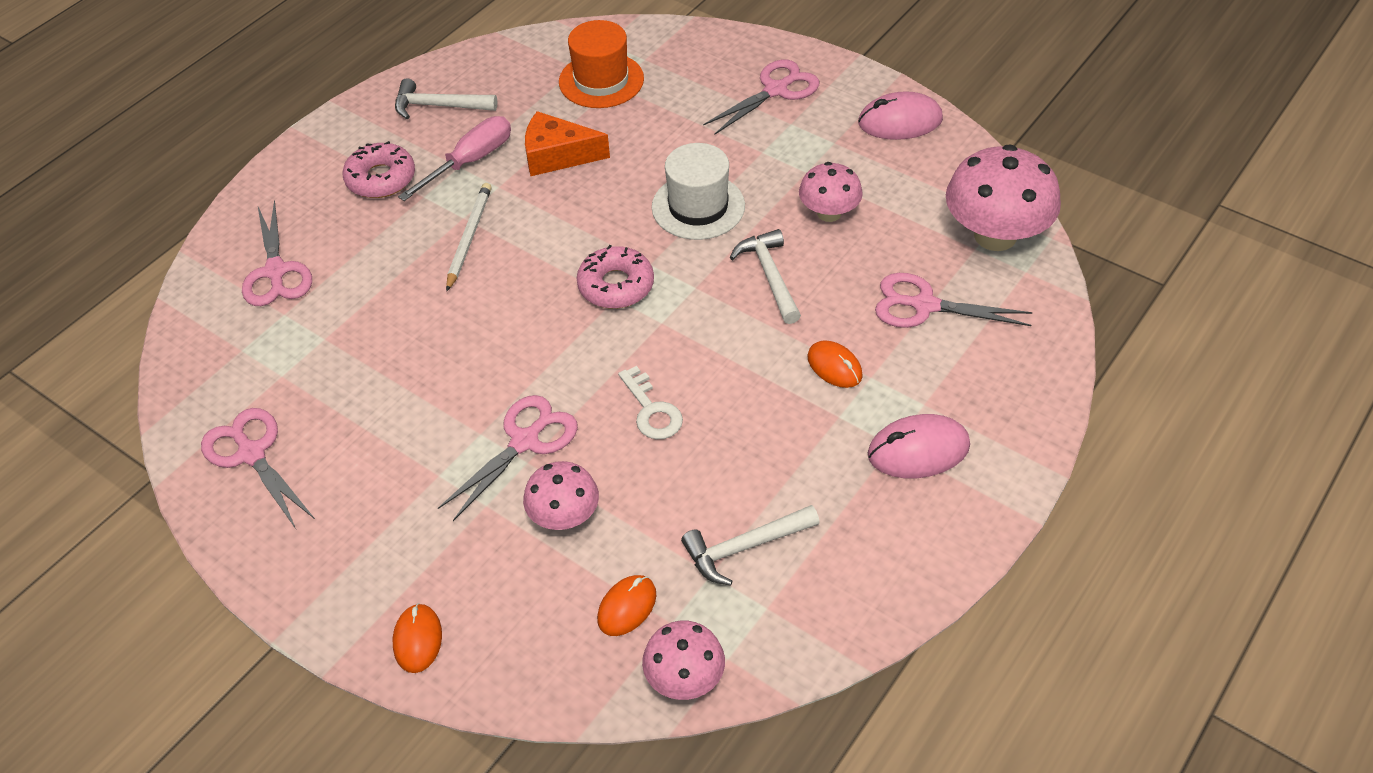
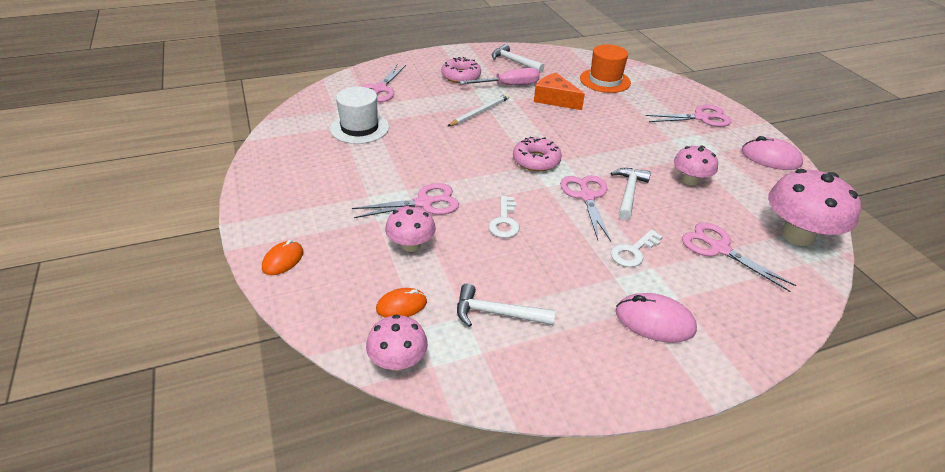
camera: 30 degrees right, 10 degrees down
(251, 454) = (296, 148): pink scissors -> pink scissors (586, 196)
(698, 206) = (612, 147): white hat -> white hat (359, 128)
(834, 366) = (633, 252): orange mouse -> white key

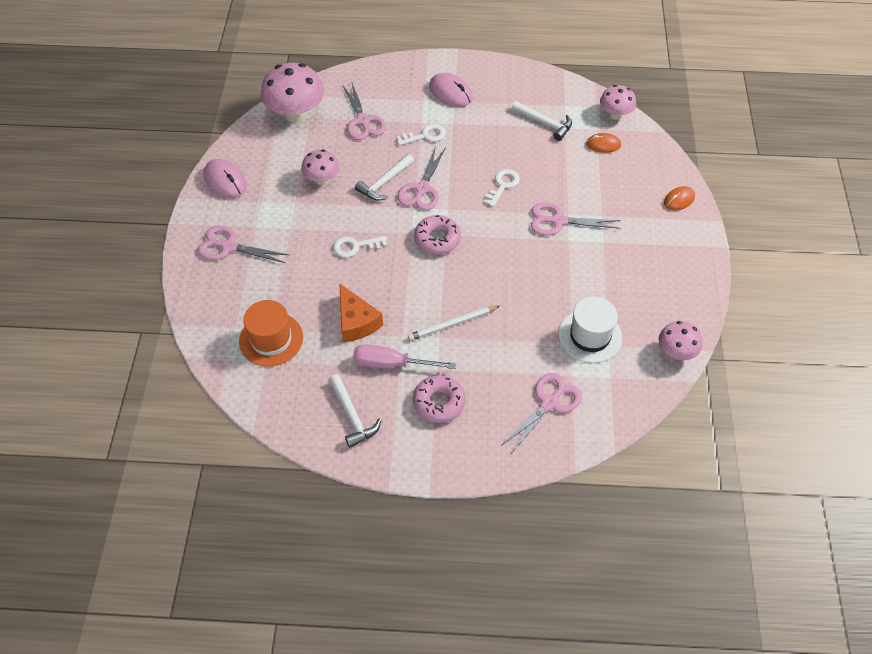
camera: 155 degrees left, 15 degrees up
(411, 245) = (582, 186): pink mushroom -> pink mushroom (676, 352)
(603, 140) = (355, 246): none -> white key

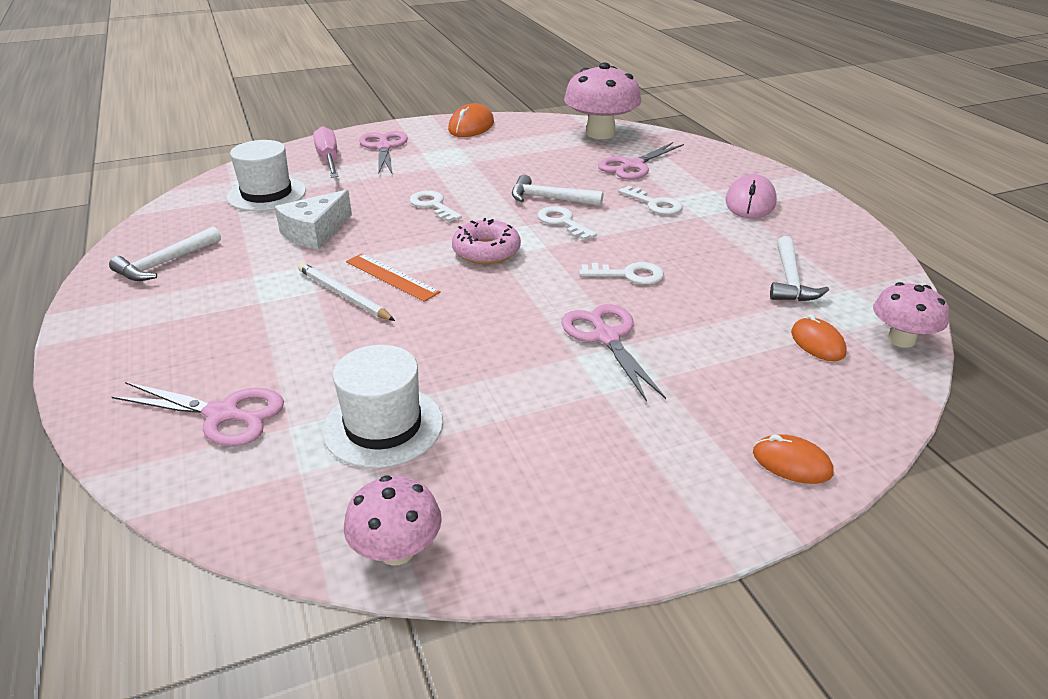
camera: 65 degrees right, 20 degrees down
(225, 181) = (471, 126): pink mouse -> orange mouse
(271, 339) = (267, 194): orange hat -> white hat
(322, 179) = (519, 166): pink mushroom -> none
(356, 322) = (315, 232): orange cheese -> white cheese
(391, 364) = (257, 269): pink screwdriver -> pink screwdriver (328, 160)
(422, 189) = (562, 222): pink scissors -> white key
(439, 402) = (201, 316): pink donut -> none
(443, 295) = (391, 277): none -> orange ruler

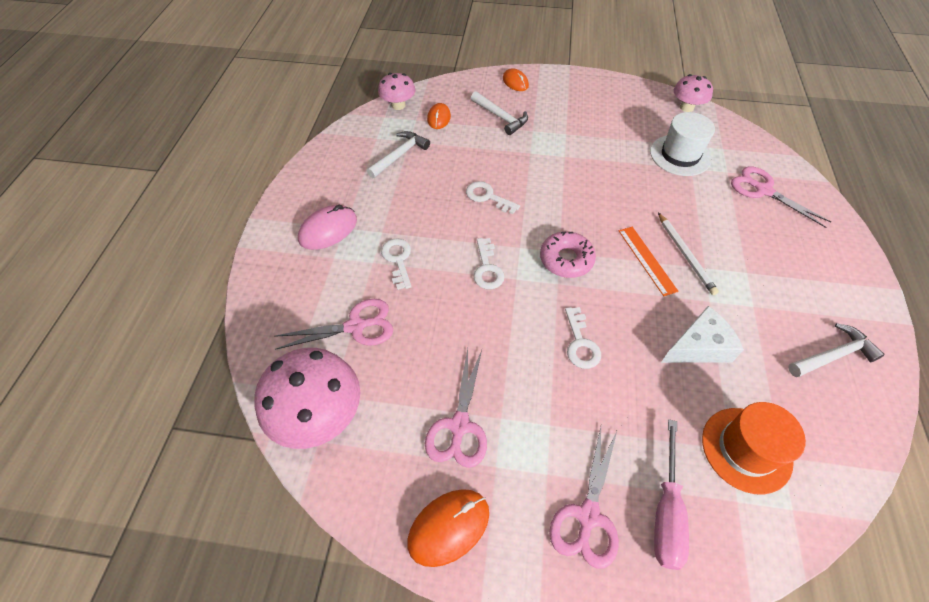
camera: 150 degrees left, 20 degrees up
(267, 194) = (746, 449): white hat -> orange hat
(549, 198) = (473, 306): white hammer -> white hammer (500, 117)
(606, 337) = (539, 160): pink scissors -> pink scissors (459, 426)

